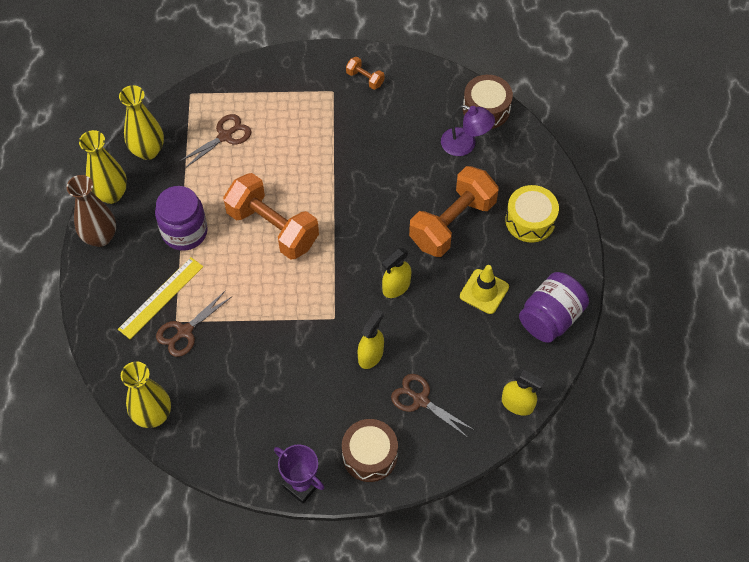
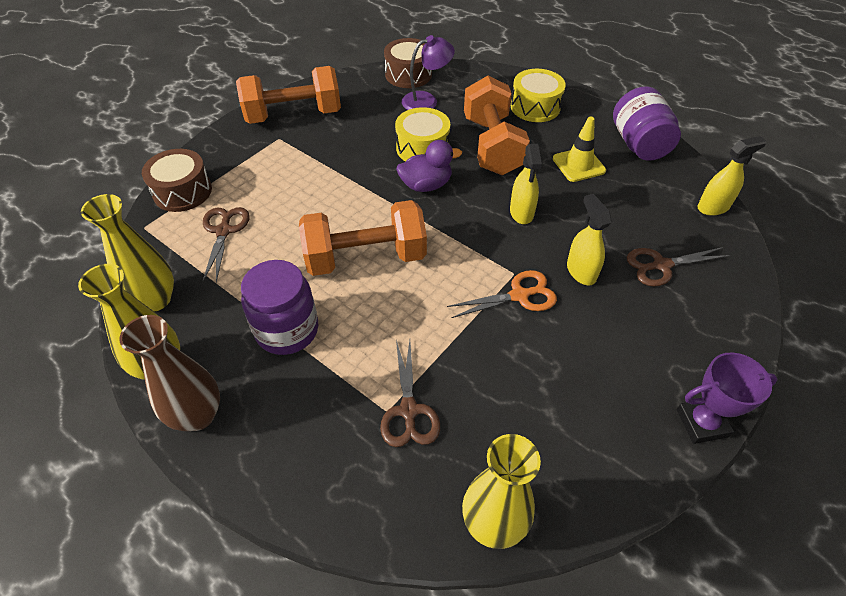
camera: 50 degrees left, 10 degrees down
(161, 297) = (342, 405): yellow ruler -> none
(318, 333) = (520, 295): none -> orange scissors
(365, 79) = (294, 115): orange dumbbell -> orange dumbbell, size x2.32
(369, 455) = (701, 340): brown drum -> brown drum (182, 191)
(370, 212) = (426, 185): none -> purple duck
(407, 182) = (422, 148): none -> yellow drum

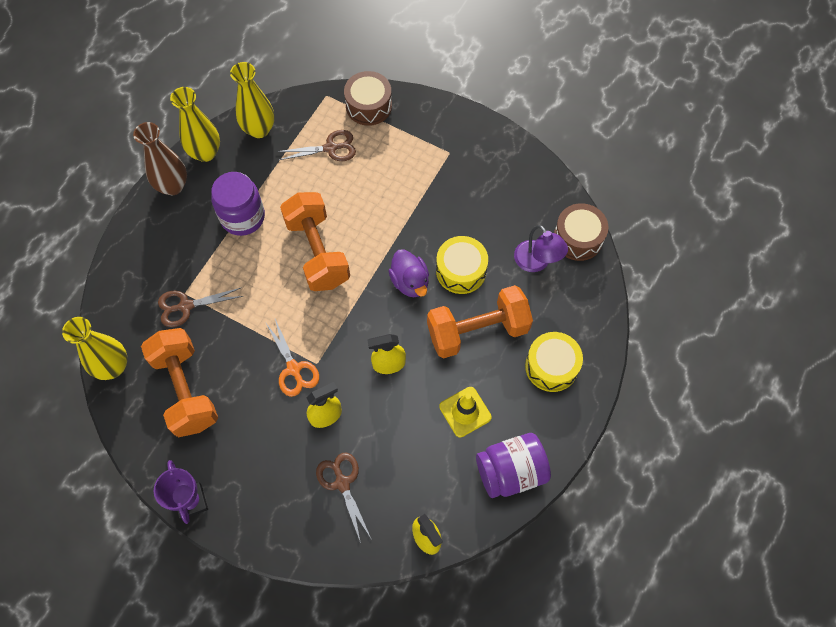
camera: 80 degrees right, 15 degrees up
(294, 115) = (485, 155): orange dumbbell -> orange dumbbell (185, 389)

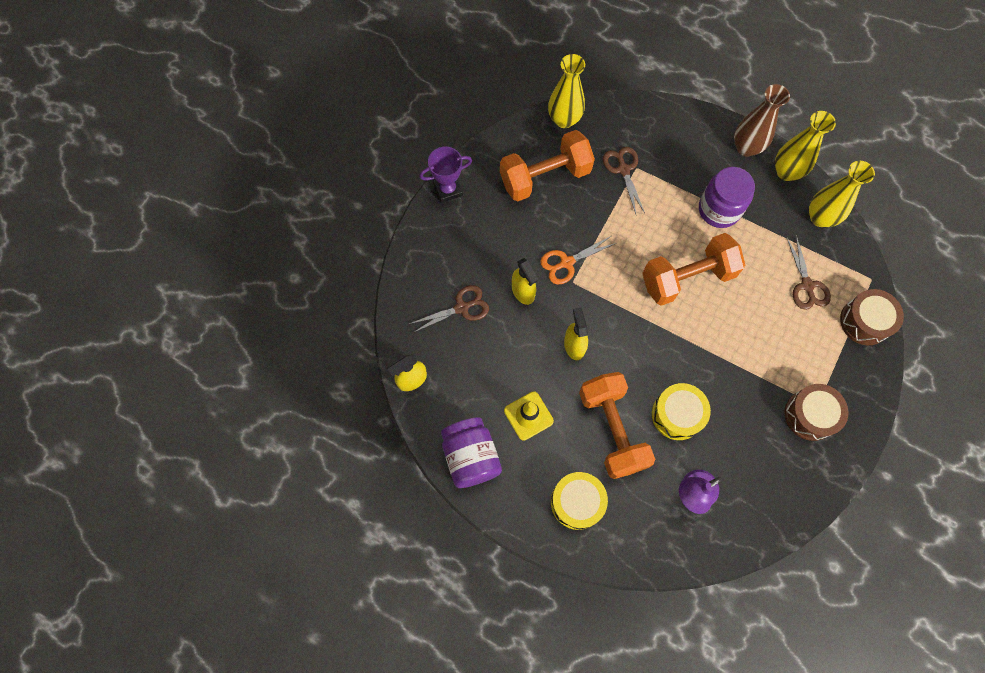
camera: 90 degrees right, 5 degrees up
(410, 282) = (661, 365): purple duck -> none
(578, 238) = (725, 540): brown drum -> brown drum (810, 415)

